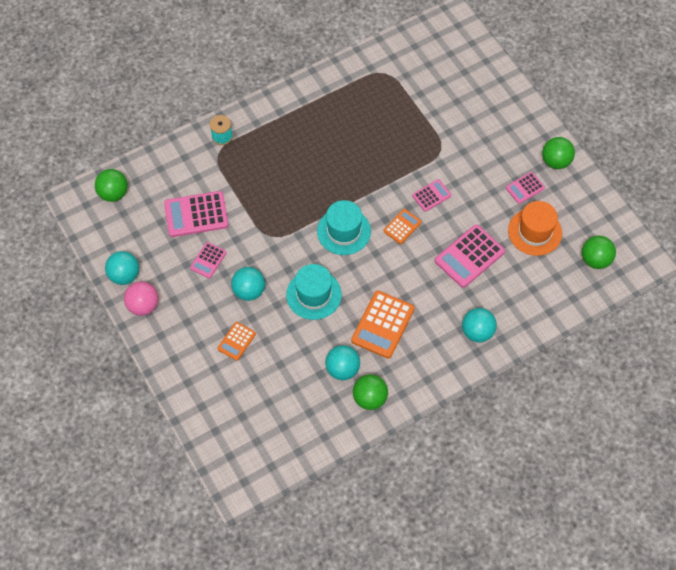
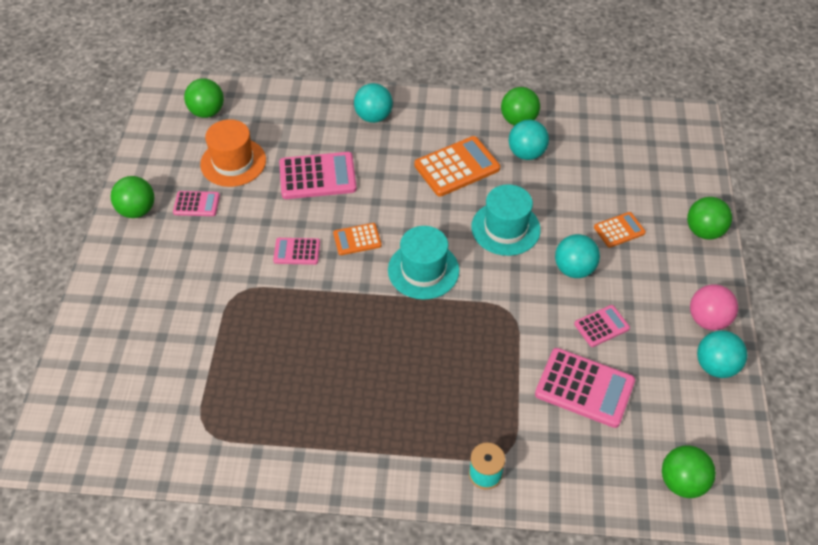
camera: 145 degrees left, 10 degrees down
(177, 377) = (704, 231): none -> green ball

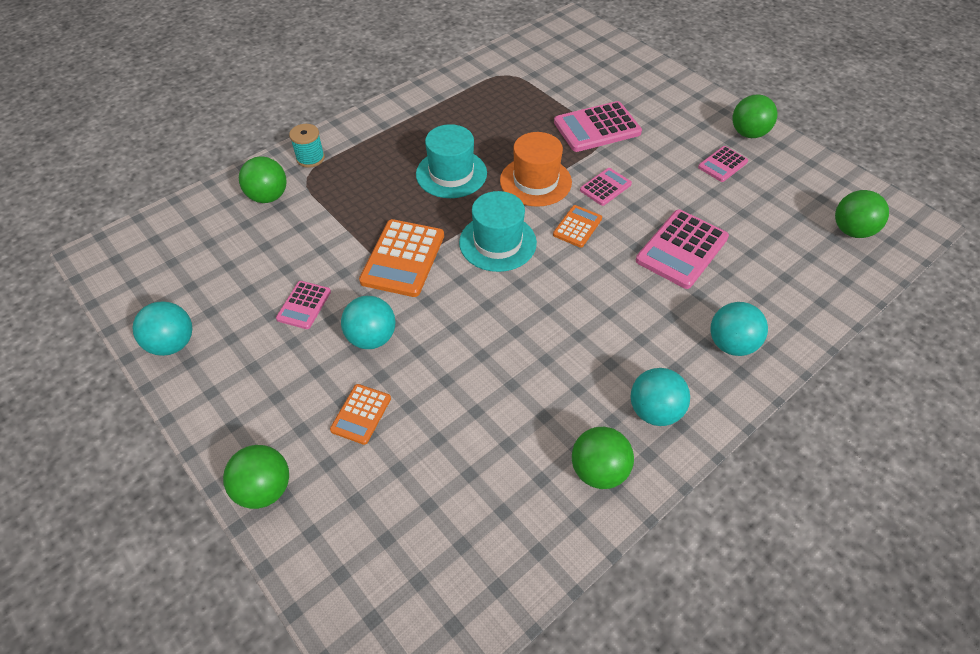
camera: 135 degrees right, 0 degrees up
(233, 162) = (757, 210): orange hat -> orange hat (535, 181)
(457, 167) = (587, 355): orange calculator -> orange calculator (403, 258)
(505, 228) = (472, 329): turquoise hat -> turquoise hat (451, 174)
(526, 153) = (542, 430): turquoise ball -> turquoise ball (654, 411)
(584, 388) = (281, 250): pink calculator -> pink calculator (597, 128)
(682, 482) = (158, 240): green ball -> green ball (268, 197)
(708, 320) = (203, 383): pink ball -> none

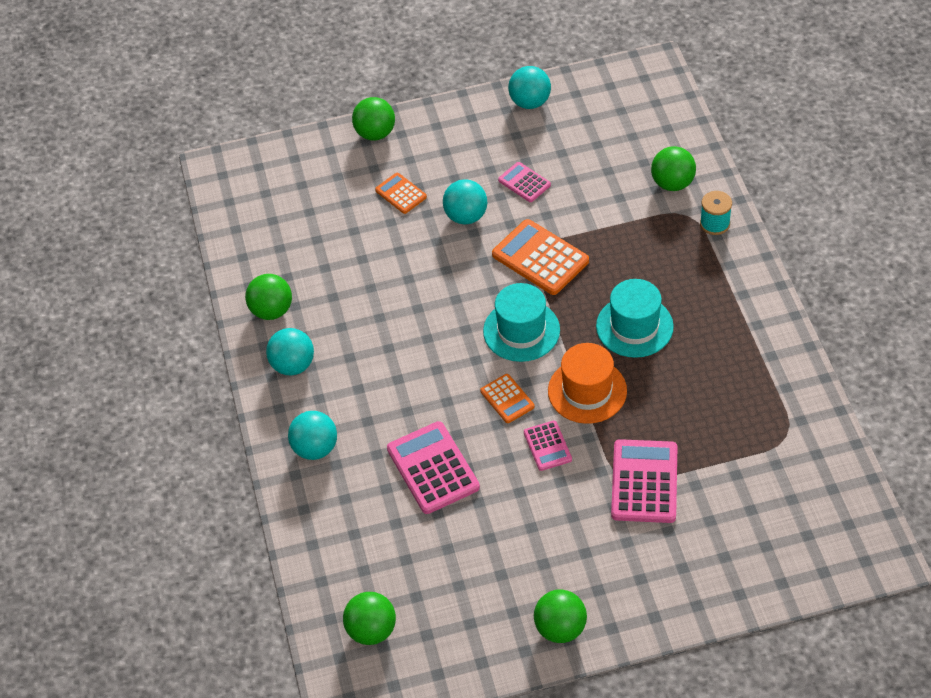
camera: 120 degrees right, 0 degrees up
(722, 164) = (524, 571): pink calculator -> none

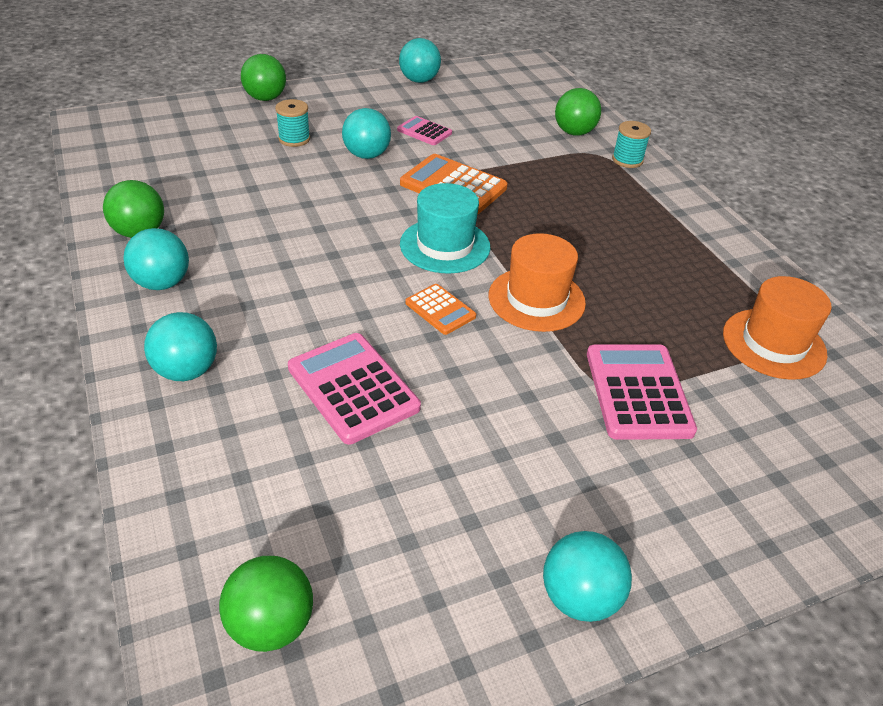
camera: 15 degrees left, 10 degrees down
(401, 194) = (294, 139): orange calculator -> turquoise spool
(547, 446) = (502, 357): pink calculator -> none
(560, 628) = (579, 597): green ball -> turquoise ball
(634, 326) = (573, 240): turquoise hat -> none
(770, 442) = (774, 343): none -> orange hat

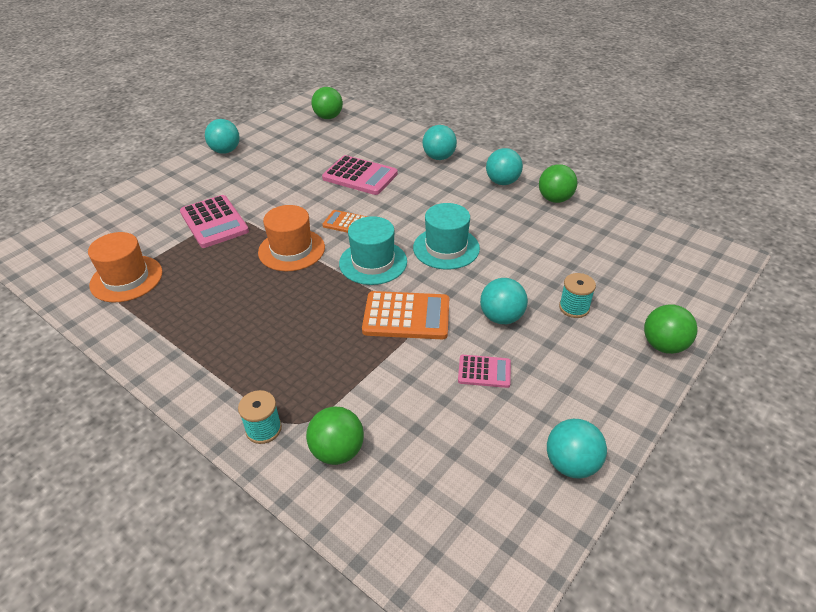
camera: 155 degrees right, 0 degrees up
(346, 229) = (446, 248): none -> turquoise hat

